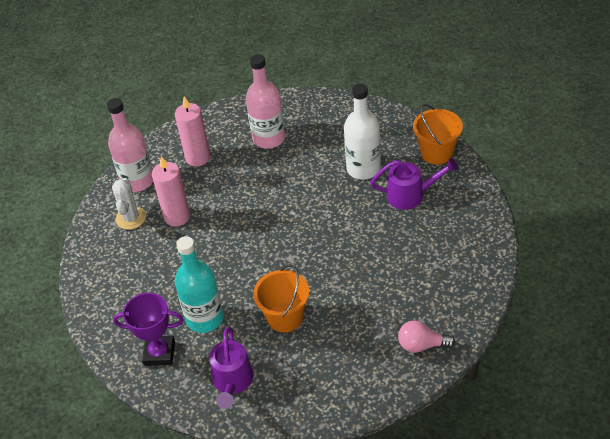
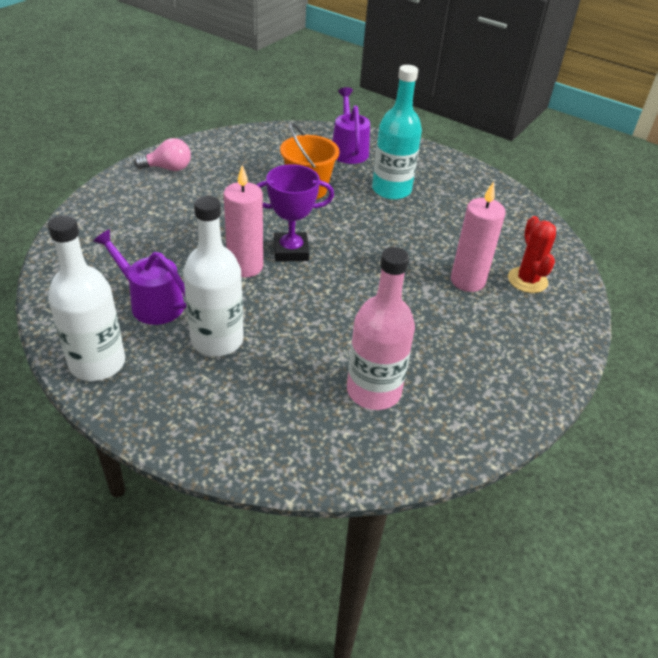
camera: 165 degrees right, 5 degrees down
(131, 218) = (527, 280): white cactus -> red cactus
(137, 181) = (548, 326): pink bottle -> none
(159, 353) = (425, 168): purple trophy -> purple trophy (291, 251)
(198, 158) = (476, 359): pink candle -> pink candle (245, 267)
(411, 195) = (151, 302): purple watering can -> purple watering can turned 45 degrees clockwise
(436, 153) = (97, 363): orange bucket -> white bottle

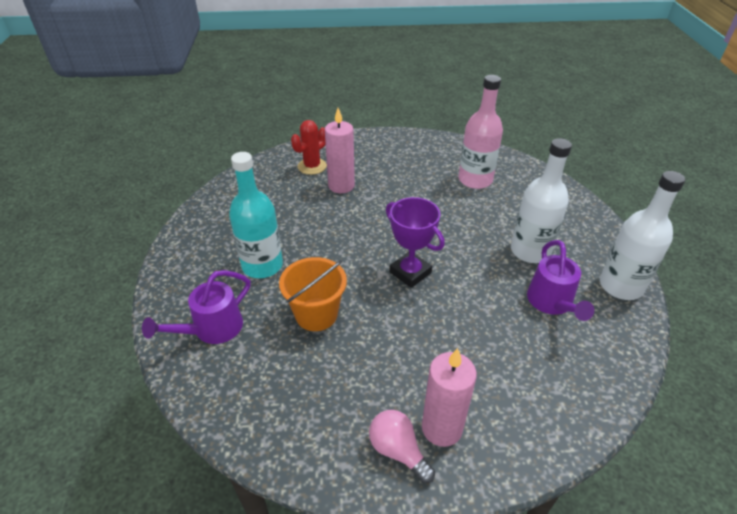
camera: 125 degrees left, 0 degrees up
(245, 267) = (457, 284): pink candle -> pink candle (441, 428)

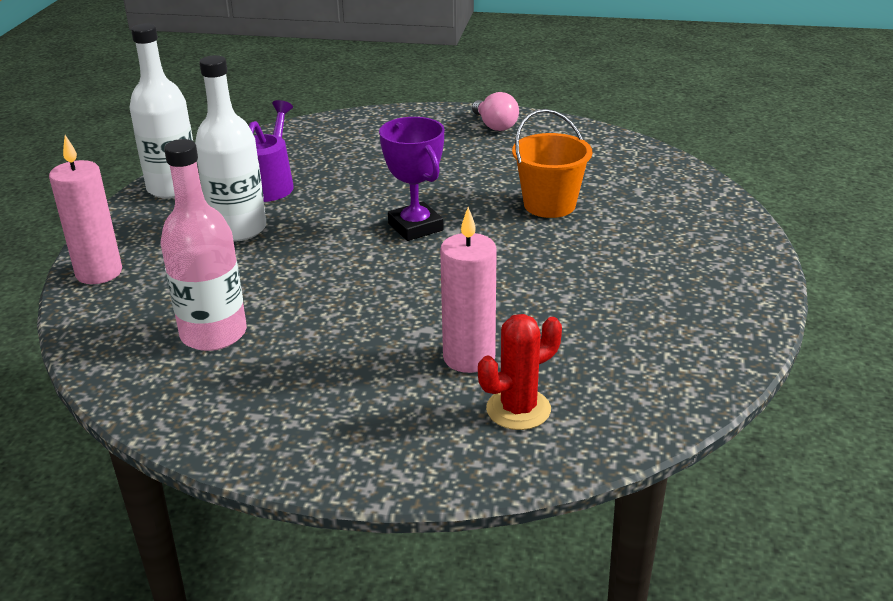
camera: 165 degrees left, 10 degrees down
(211, 330) = (676, 206): purple watering can -> none
(262, 265) = (619, 257): turquoise bottle -> none
(441, 428) = (451, 131): pink candle -> pink candle (99, 273)

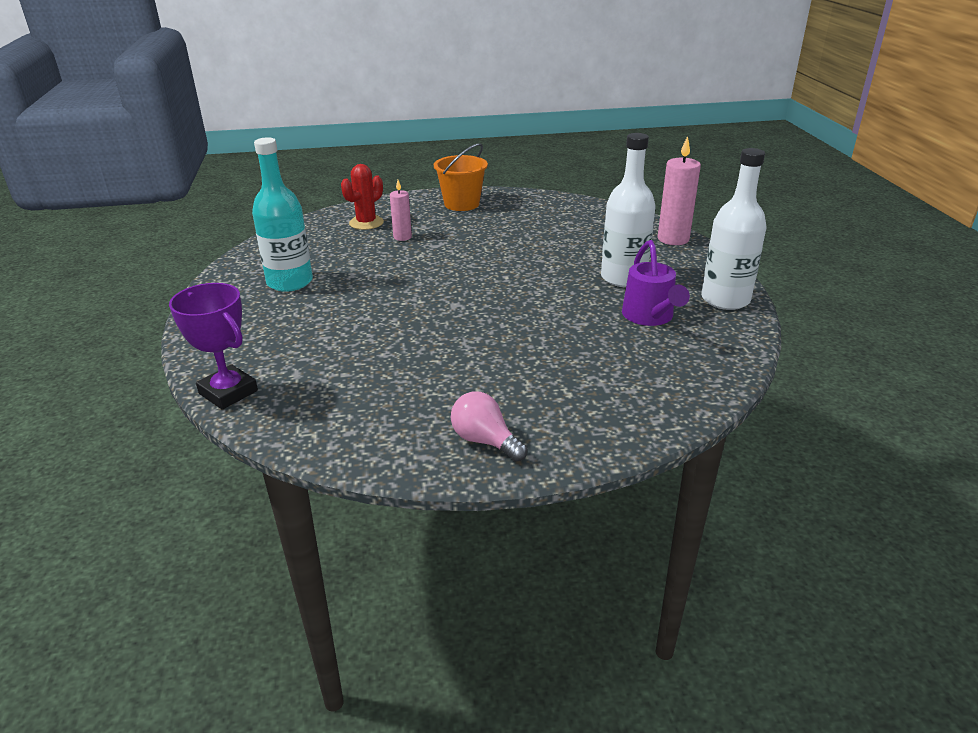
camera: 160 degrees right, 0 degrees up
(213, 334) = (557, 225): pink bottle -> none
(415, 227) = (488, 302): purple trophy -> purple trophy (228, 392)
(469, 357) = (402, 237): pink candle -> pink candle, size x0.59
(549, 205) = (382, 341): orange bucket -> orange bucket (461, 204)
(652, 300) = (290, 282): none -> turquoise bottle

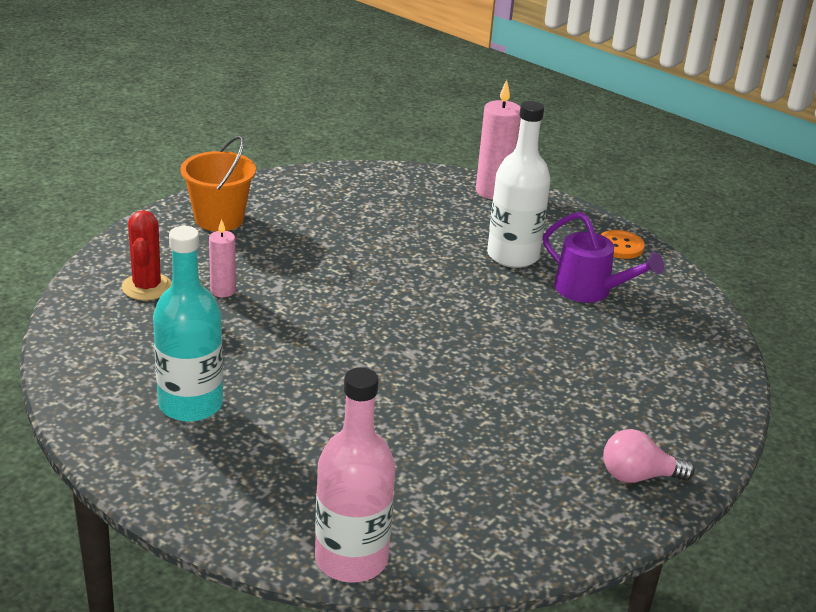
camera: 45 degrees left, 0 degrees up
(228, 392) = (351, 559): purple trophy -> pink bottle
(725, 299) = (620, 246): white bottle -> orange button

